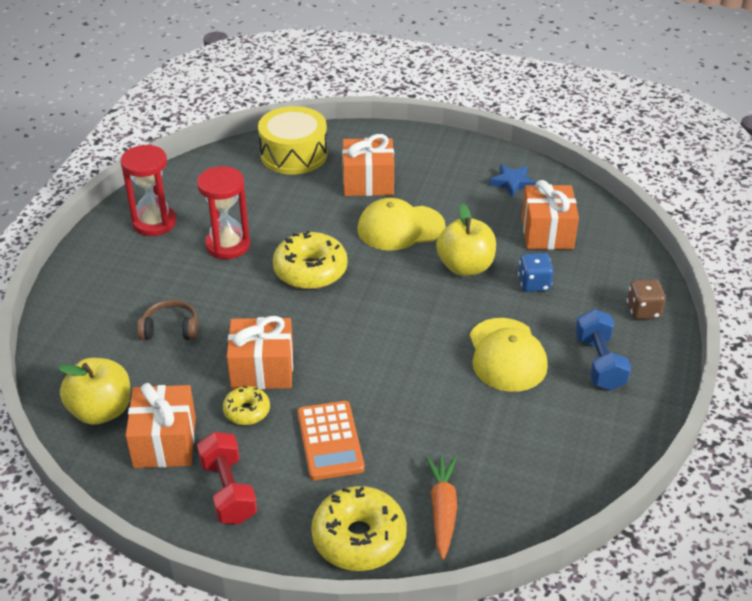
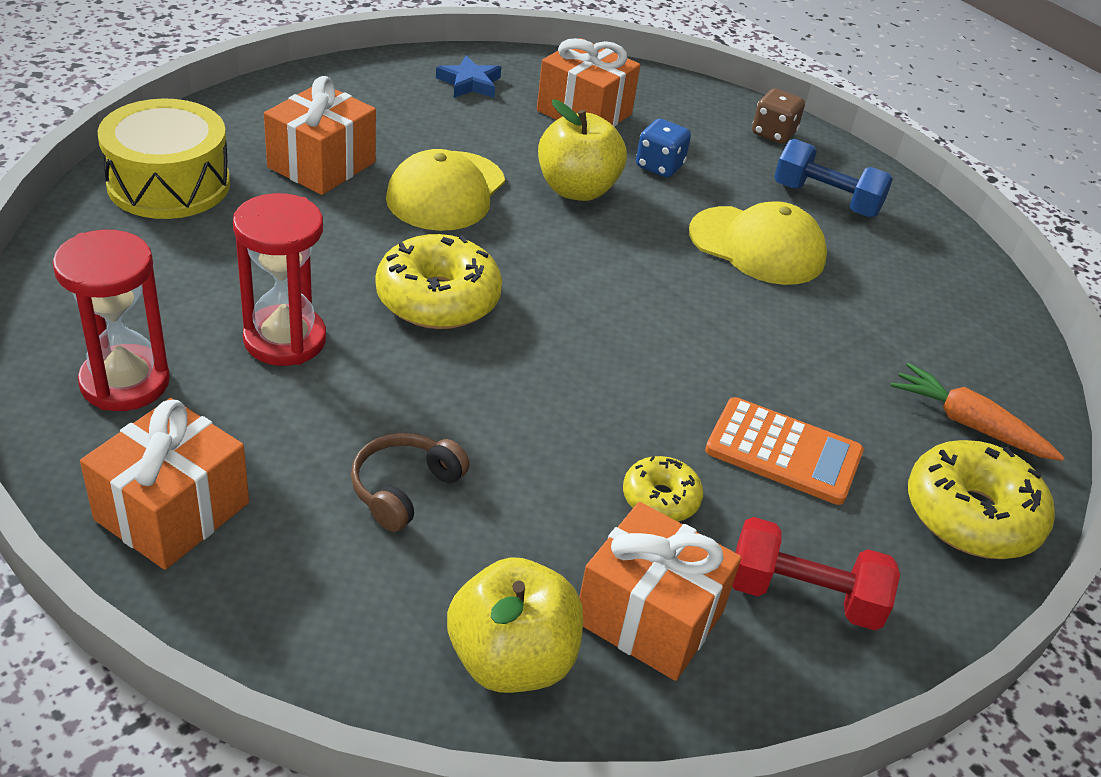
camera: 60 degrees left, 0 degrees up
(262, 369) = (590, 441): orange gift -> orange gift (172, 511)

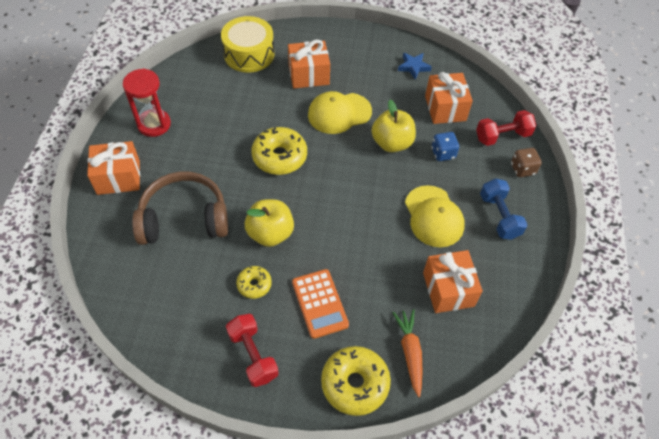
camera: 50 degrees right, 15 degrees up
(285, 339) = (214, 140): red hourglass -> none
(404, 489) = (184, 219): brown headphones -> brown headphones, size x2.03
(511, 660) = (145, 296): yellow apple -> yellow apple (270, 233)
(649, 617) = (198, 318): orange gift -> orange gift (448, 289)
(699, 109) = (502, 136): none -> red dumbbell

